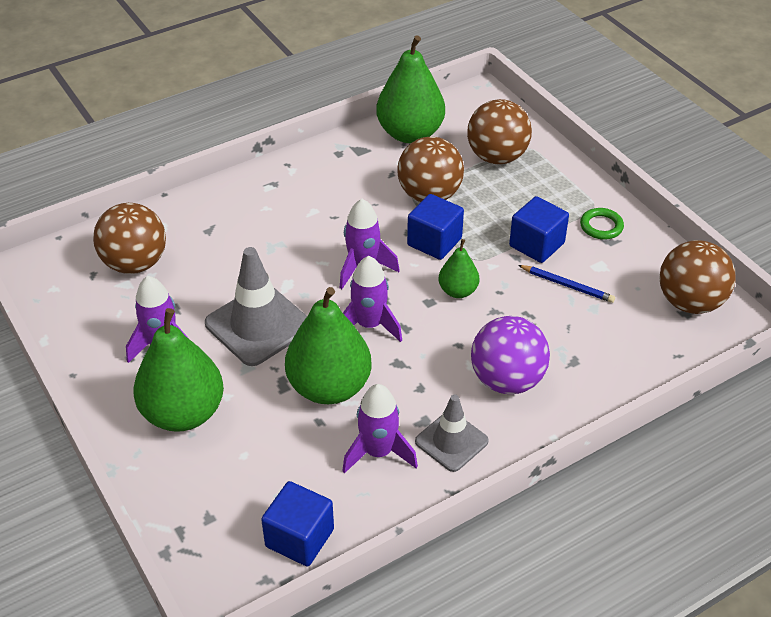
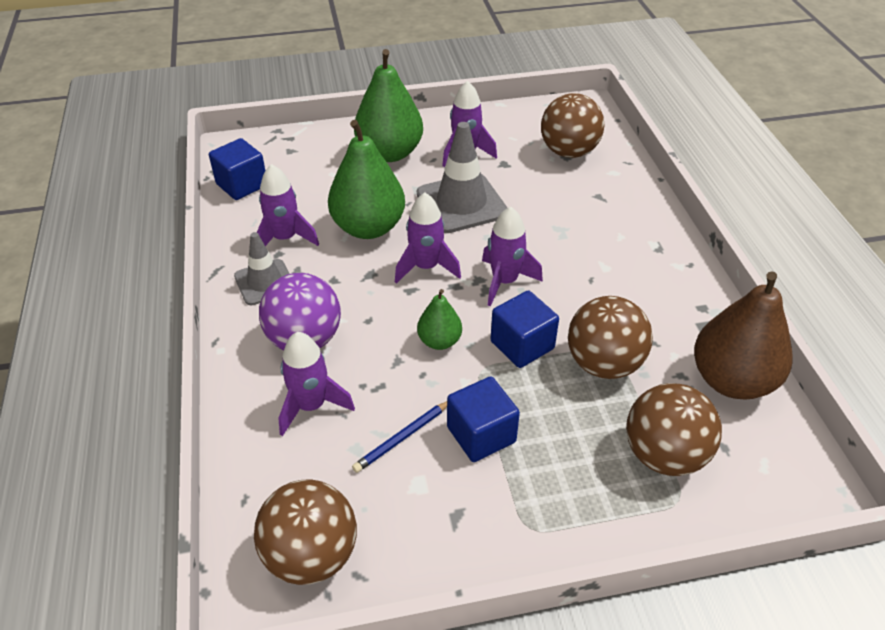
camera: 110 degrees right, 0 degrees up
(410, 134) = (731, 380): green pear -> brown pear
(573, 348) = (311, 406): none -> purple rocket
(601, 226) = (487, 518): green ring -> none

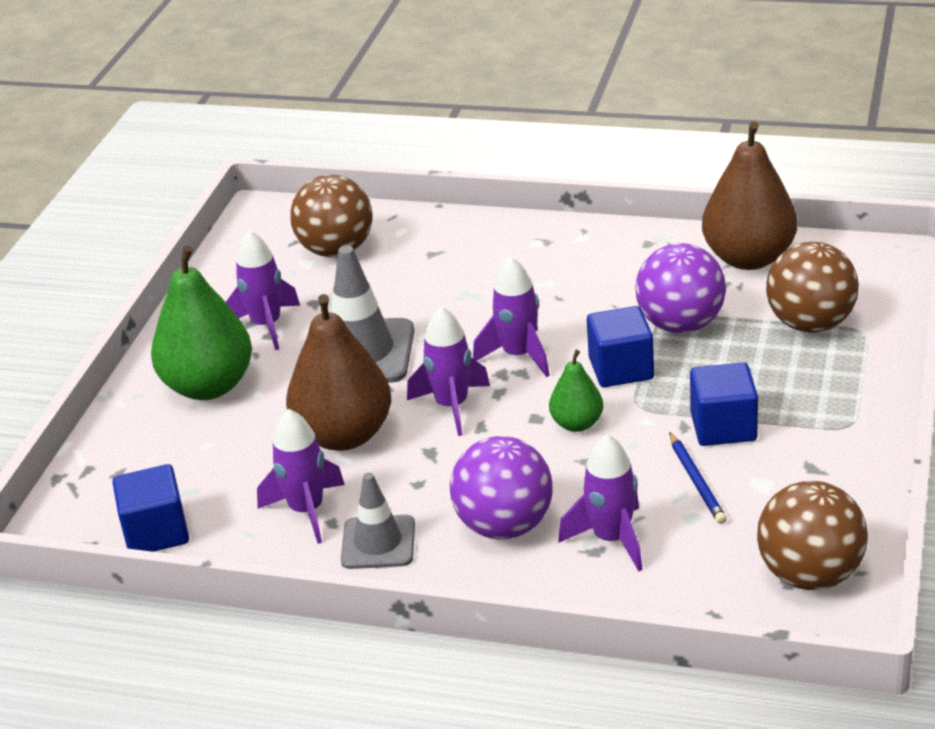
camera: 60 degrees left, 10 degrees down
(368, 227) = (344, 435): green pear -> brown pear
(603, 364) = (681, 325): brown ball -> purple ball

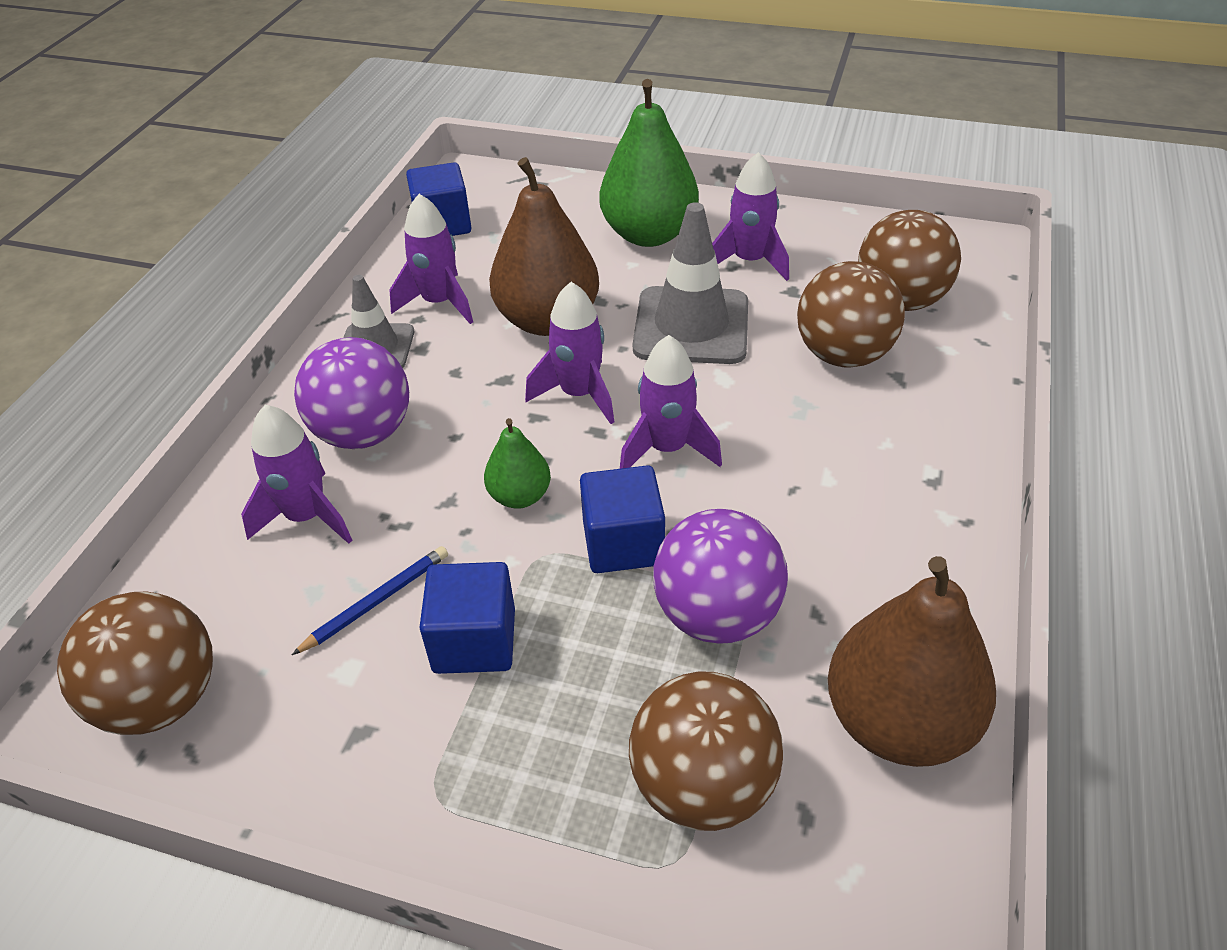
camera: 90 degrees right, 10 degrees up
(406, 277) = (843, 355): none -> brown ball
(696, 481) = (376, 602): blue pencil -> blue pencil turned 150 degrees clockwise

